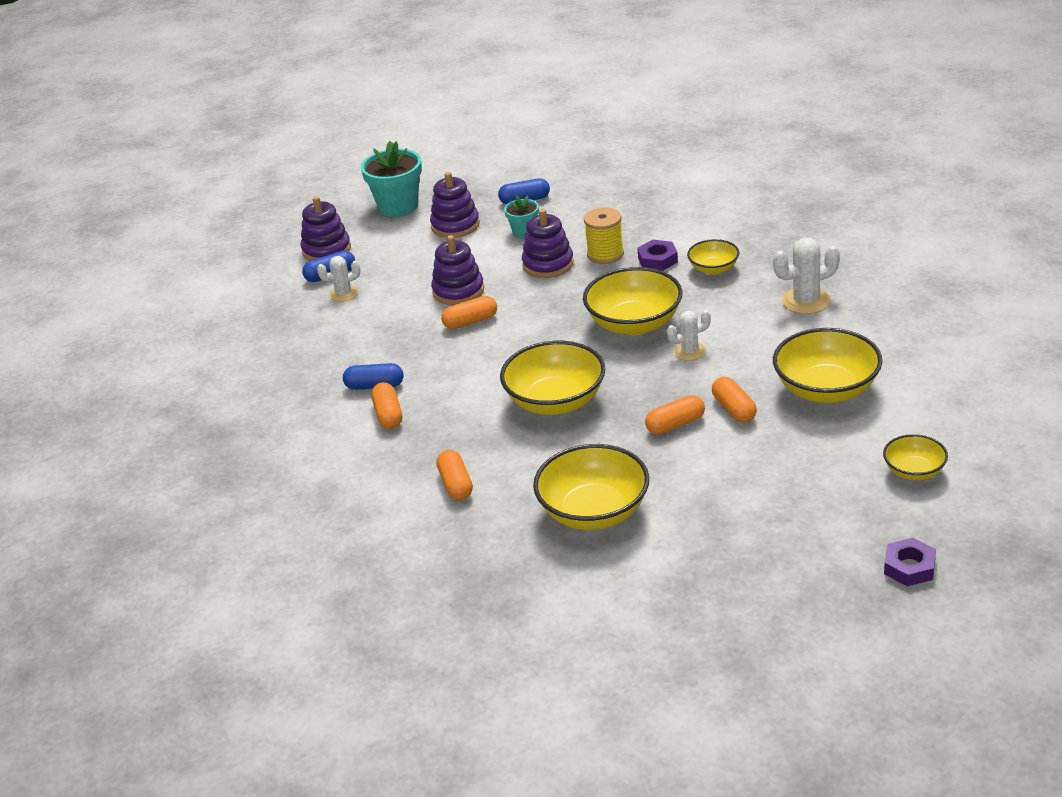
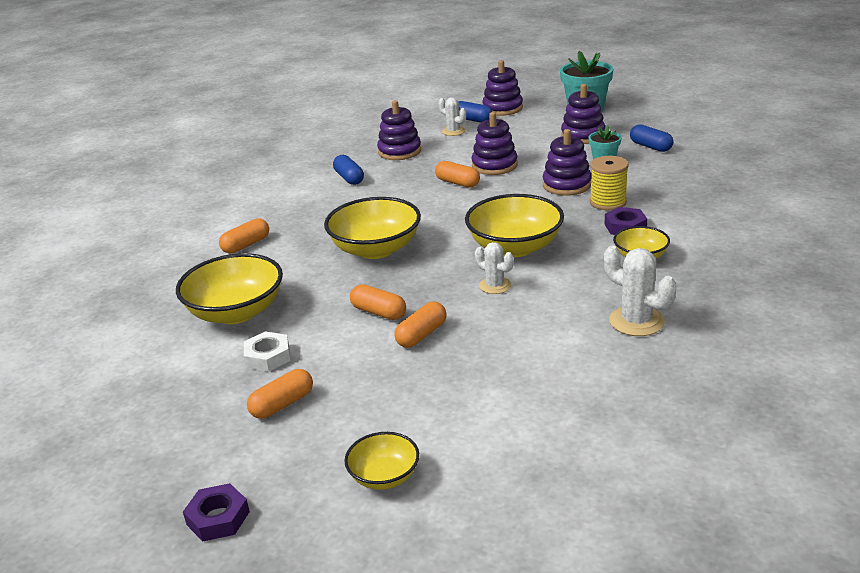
camera: 60 degrees right, 5 degrees down
(349, 339) = (399, 151): none -> purple stacking toy
(388, 415) = (317, 194): orange capsule -> orange capsule (282, 404)
(694, 504) = (268, 357): none -> white nut
(826, 390) = (491, 378): yellow bowl -> none

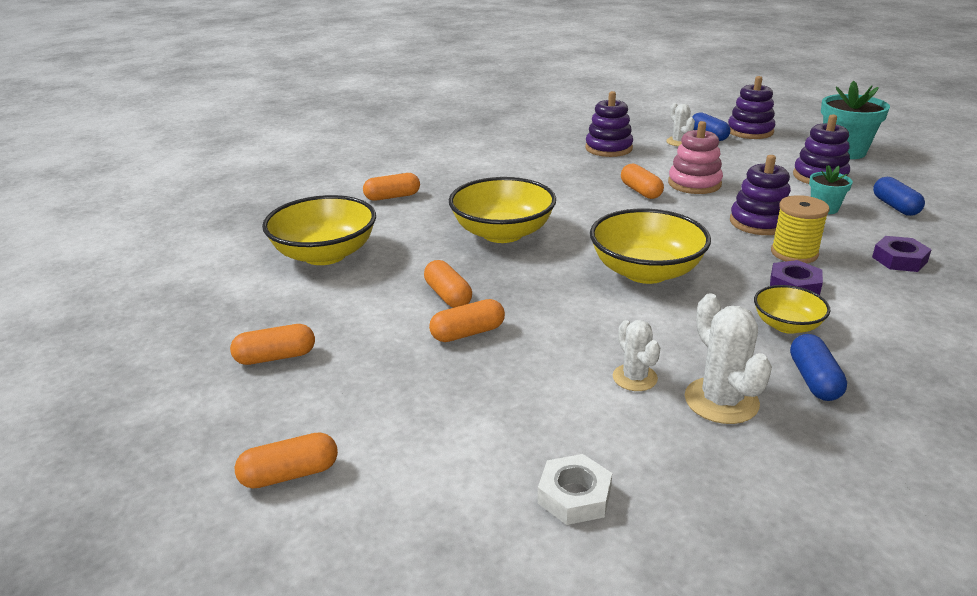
camera: 25 degrees right, 0 degrees up
(218, 518) = (110, 450): purple nut -> purple nut (899, 259)
(268, 357) = (309, 305): white nut -> white nut (574, 496)
(349, 178) = (539, 161): blue capsule -> blue capsule (814, 380)
(384, 476) = (290, 474): yellow bowl -> orange capsule
(494, 165) = (694, 184): purple stacking toy -> pink stacking toy
(495, 285) = (589, 306): white cactus -> white cactus (634, 378)

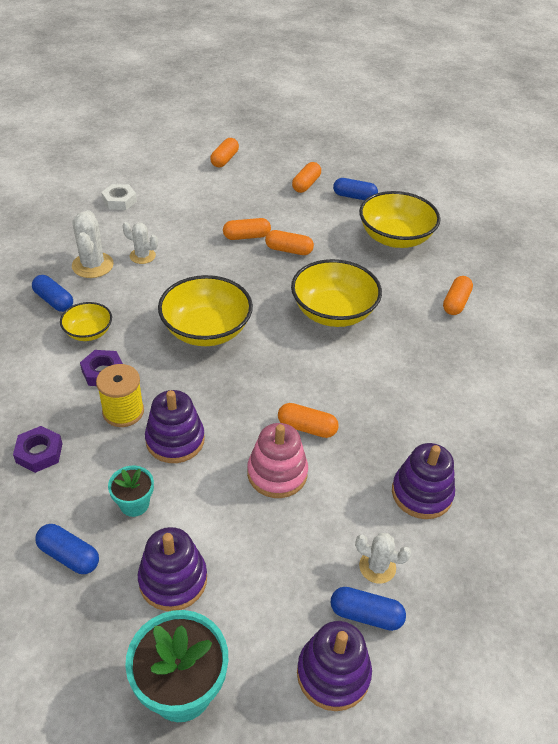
camera: 130 degrees right, 15 degrees up
(263, 310) = (354, 197): none -> blue capsule
(468, 333) = (246, 236): orange capsule -> orange capsule turned 60 degrees clockwise
(721, 401) = (92, 265): white cactus -> white cactus turned 60 degrees clockwise

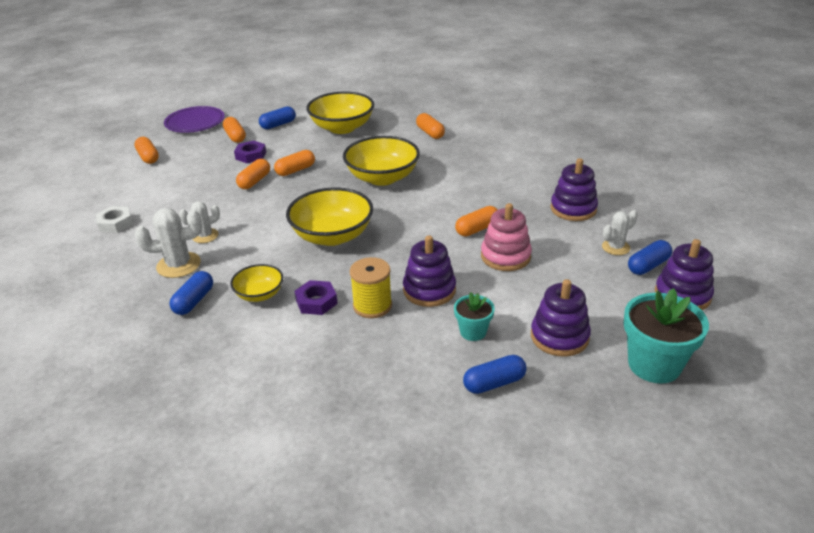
camera: 50 degrees left, 10 degrees down
(39, 453) = (369, 366): purple nut -> purple nut (251, 155)
(54, 301) = (194, 301): blue capsule -> blue capsule turned 60 degrees counterclockwise
(92, 265) = (178, 265): white cactus -> white cactus turned 45 degrees counterclockwise
(303, 150) = (195, 123): none -> purple plate

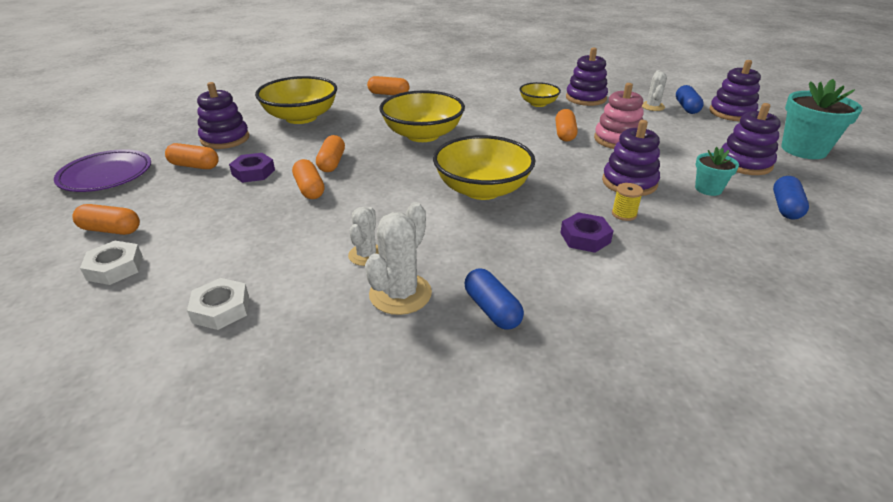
camera: 50 degrees left, 0 degrees up
(119, 179) = (115, 268): none -> white nut
(259, 294) = (532, 263): yellow bowl -> yellow bowl (538, 104)
(278, 125) = (225, 139): blue capsule -> purple stacking toy
(372, 306) = (624, 214): yellow spool -> yellow spool, size x0.58

